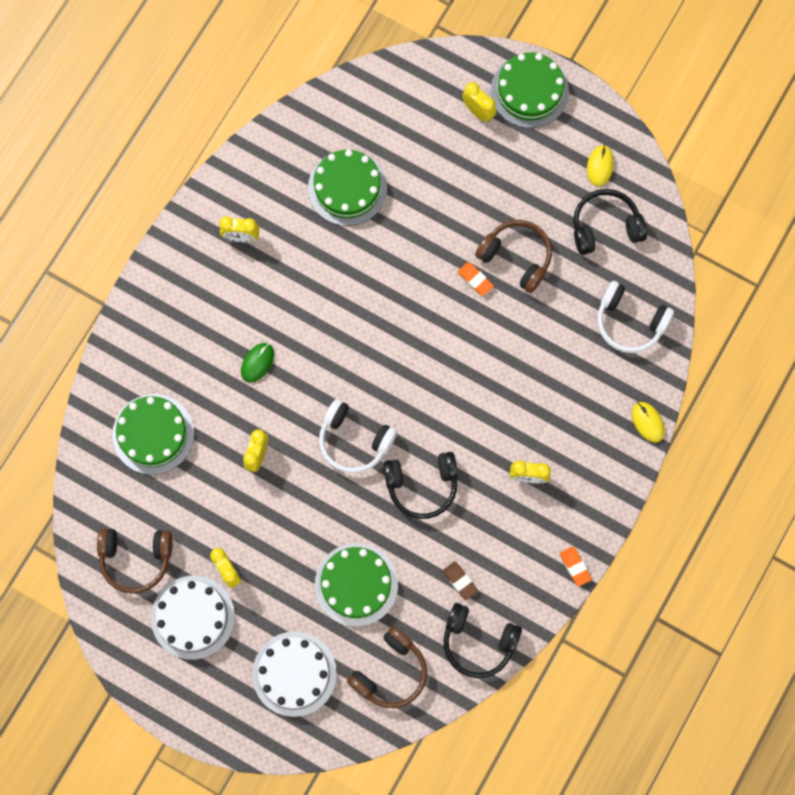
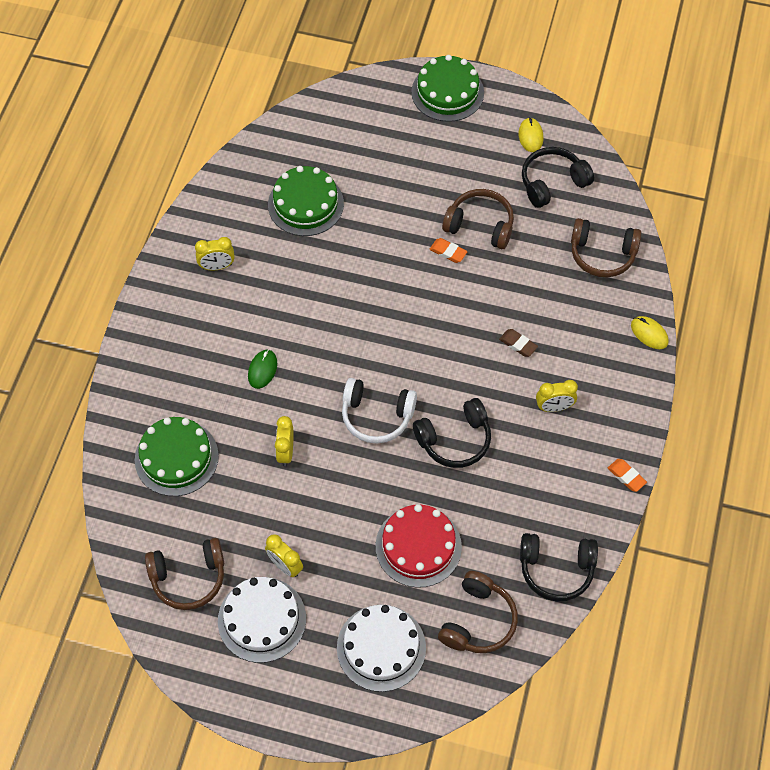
camera: 15 degrees left, 15 degrees down
(356, 584) = (418, 546): green cake -> red cake
(460, 581) = (519, 517): brown eraser -> brown eraser (518, 344)
(478, 111) = (407, 118): yellow clock -> none
(629, 322) = (602, 254): white headphones -> brown headphones

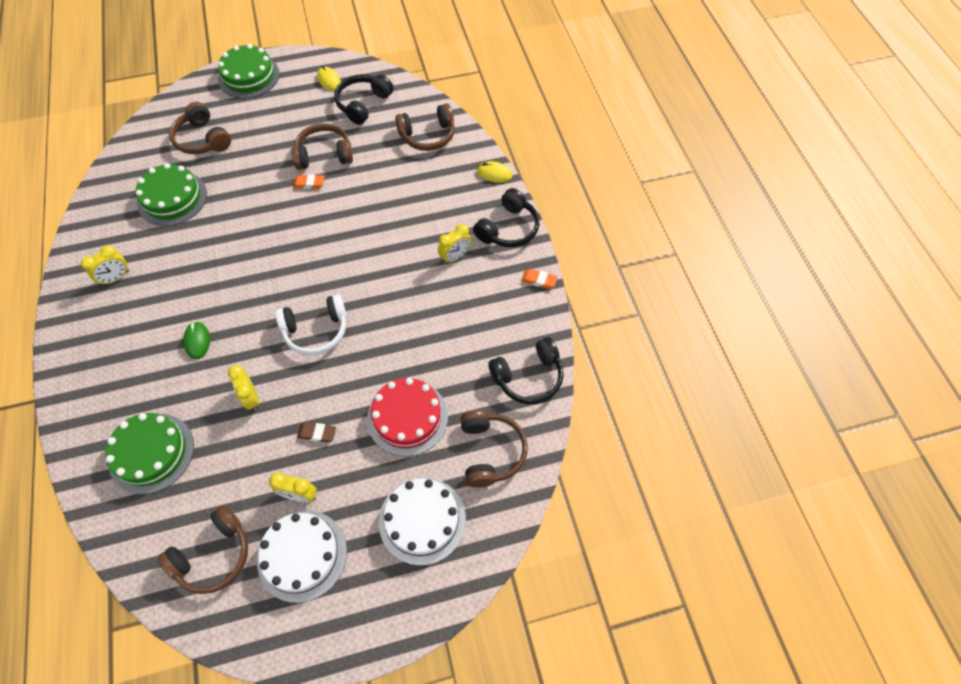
camera: 30 degrees left, 0 degrees up
(365, 149) = (202, 139): none -> brown headphones
(455, 440) = (391, 318): black headphones -> black headphones (508, 228)
(518, 344) = (401, 225): brown eraser -> brown eraser (317, 433)

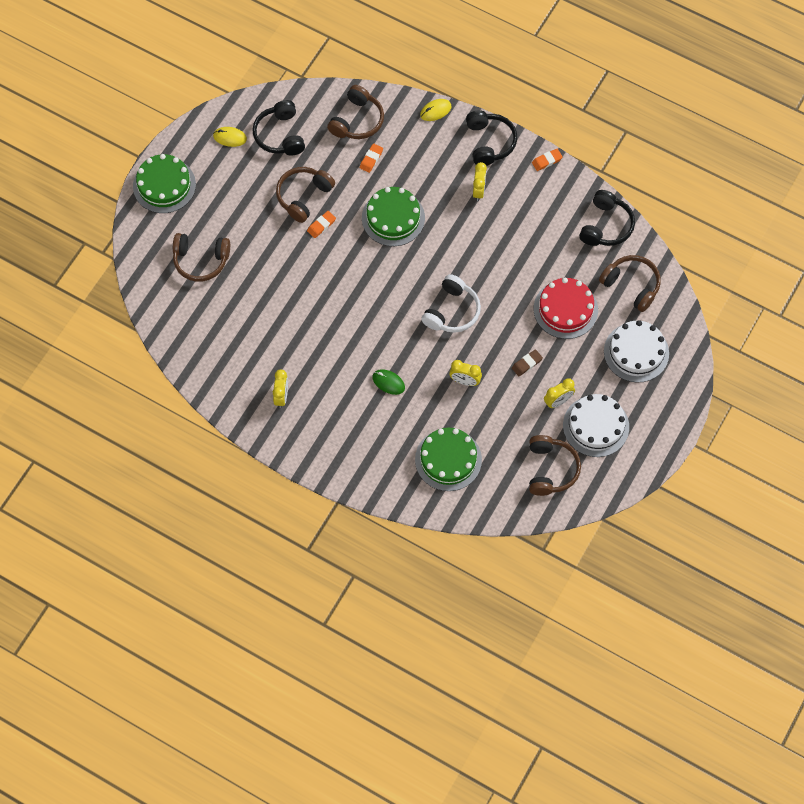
camera: 45 degrees left, 5 degrees up
(172, 198) = (241, 317): green cake -> green cake (393, 218)
(403, 168) = (371, 159): none -> orange eraser

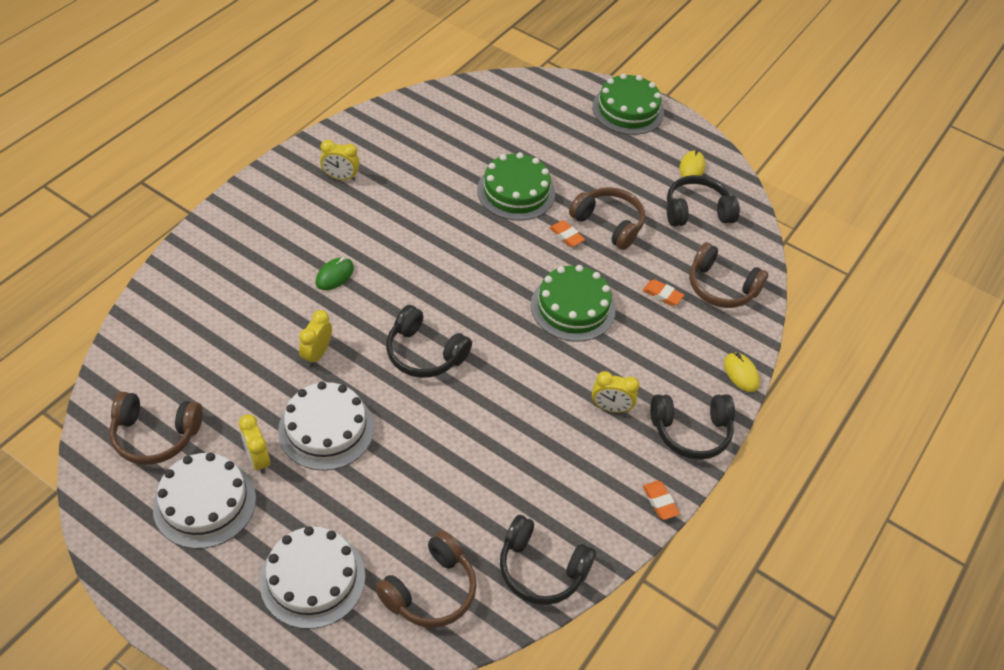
camera: 90 degrees right, 15 degrees down
(201, 261) = (528, 129): brown headphones -> none
(448, 459) = (209, 322): green cake -> green cake (516, 192)
(452, 311) = (424, 353): white headphones -> black headphones
(527, 364) = (326, 429): brown eraser -> white cake
(565, 309) = (404, 490): red cake -> none

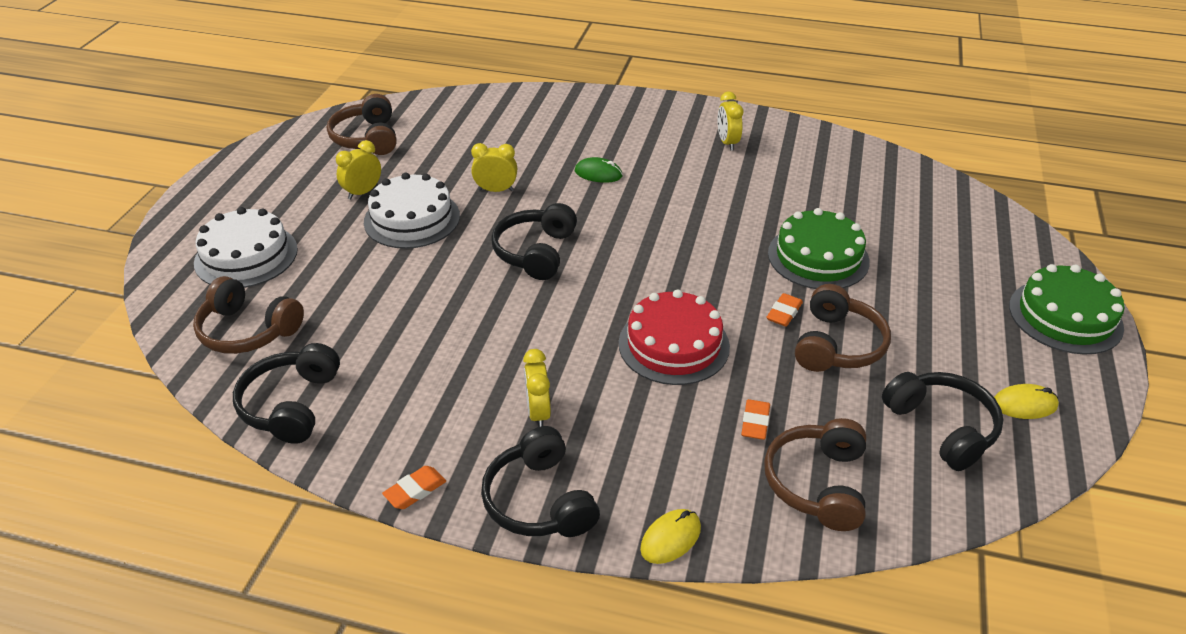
camera: 75 degrees right, 10 degrees down
(204, 502) = (308, 180): white cake -> none
(572, 307) = (673, 344): green cake -> red cake

